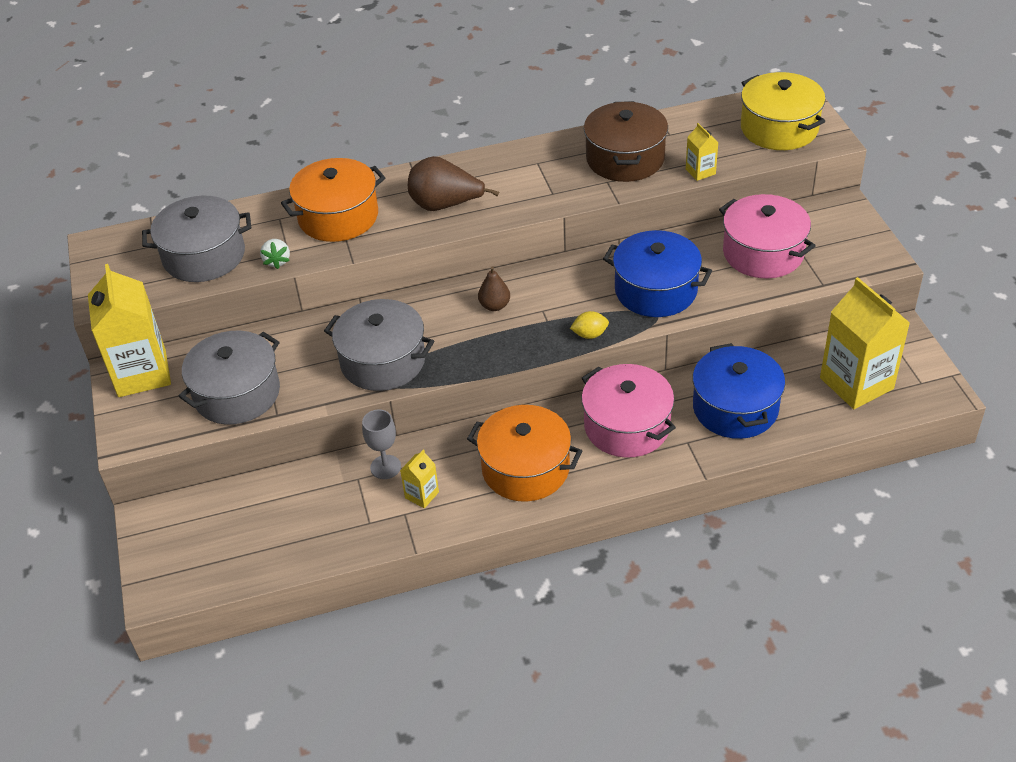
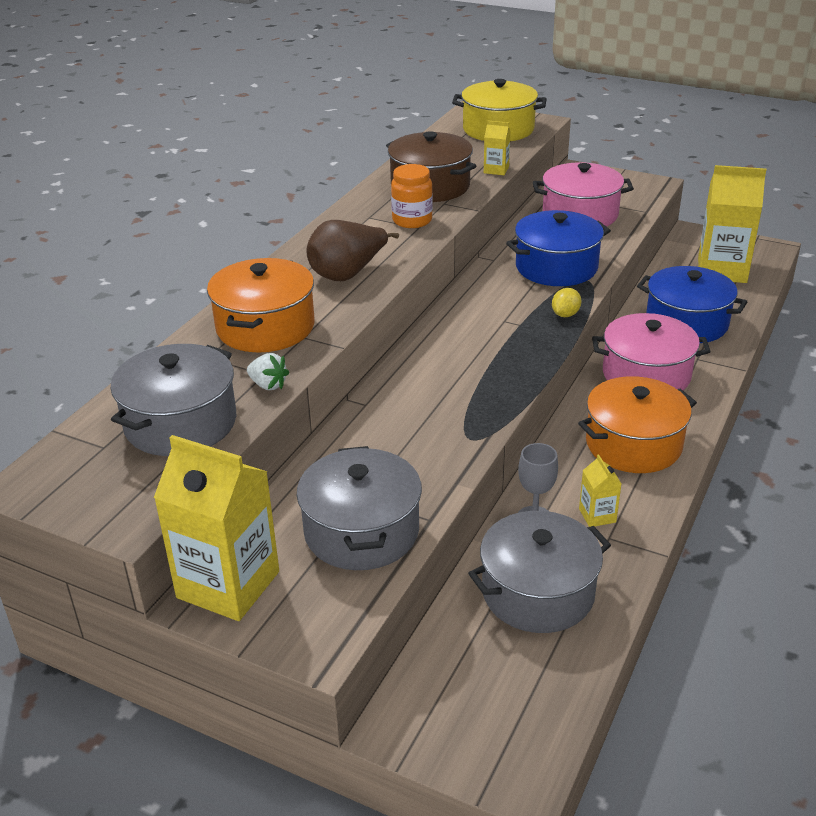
camera: 50 degrees left, 10 degrees down
(383, 361) = (447, 424): grey pot -> grey pot (538, 592)
(494, 306) = (464, 338): brown pear -> none
(558, 184) = (412, 220): none -> orange jar

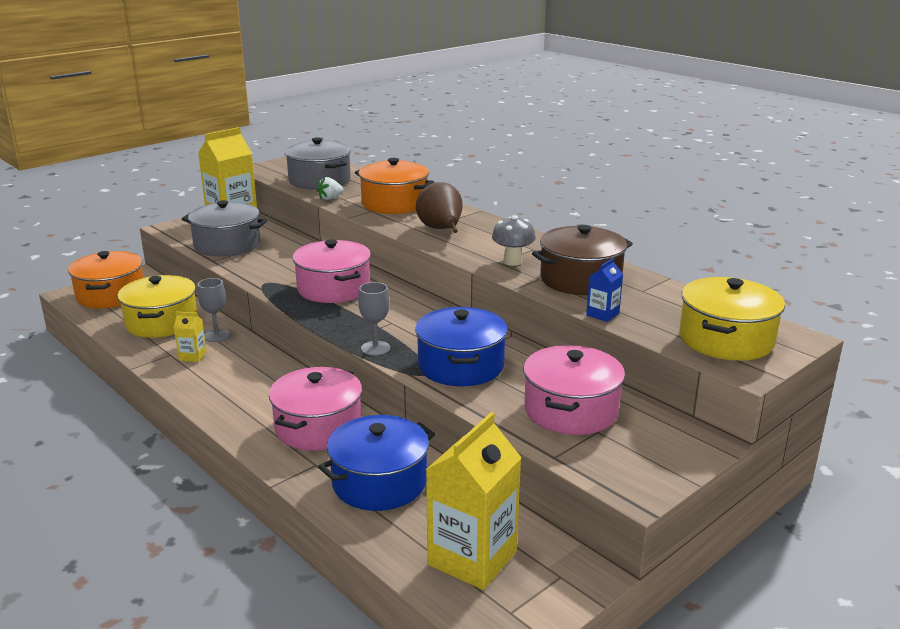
camera: 110 degrees right, 10 degrees down
(412, 220) = (512, 261): orange jar -> grey mushroom
(449, 380) = (333, 288): none -> pink pot
(496, 170) = (602, 314): yellow carton -> blue carton
(538, 592) = (161, 322): grey pot -> yellow pot
(565, 314) = (375, 348): yellow lemon -> grey goblet
(633, 444) = (241, 391): orange pot -> orange pot (111, 295)

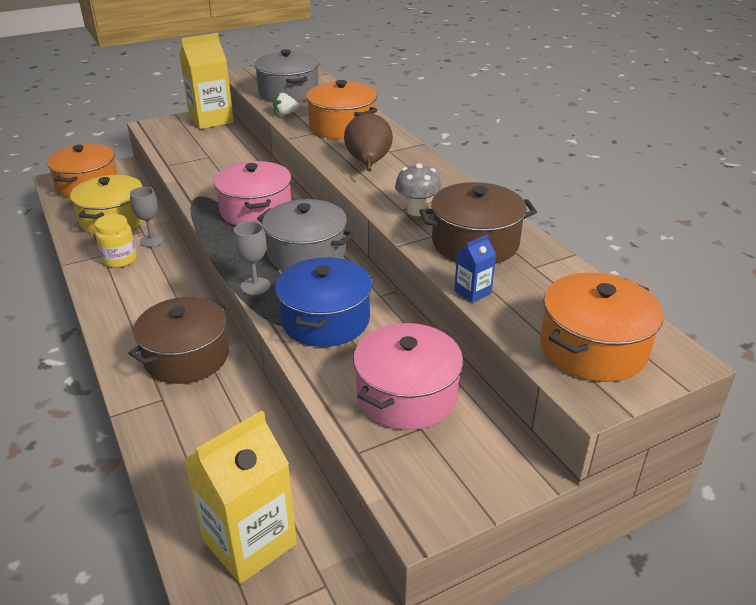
camera: 15 degrees right, 10 degrees up
(192, 356) = (120, 260): yellow carton -> yellow jar
(227, 245) = (189, 150): grey pot -> grey pot (307, 254)
(318, 427) = (186, 357): pink pot -> brown pot
(379, 482) = (209, 431): blue pot -> none
(726, 339) = (593, 348): yellow pot -> orange pot

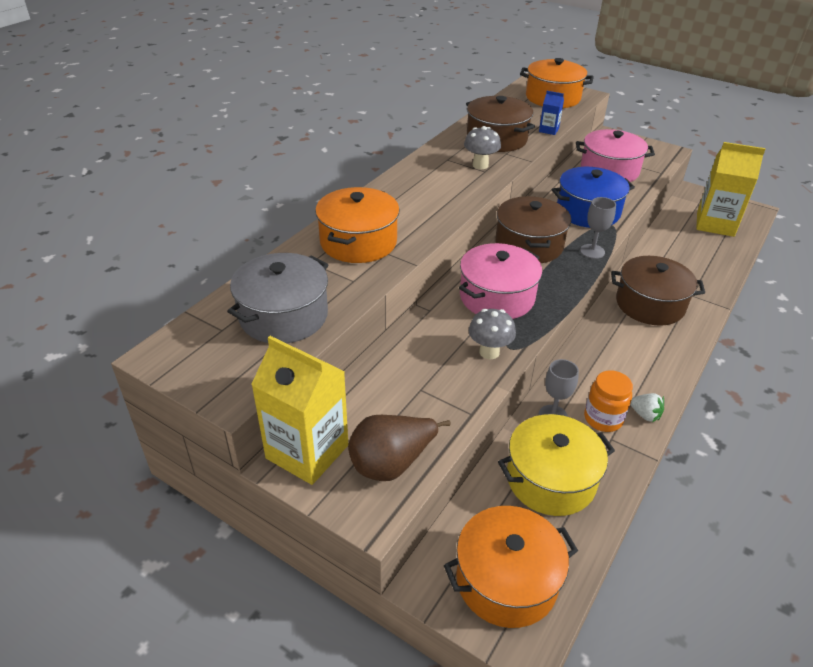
camera: 120 degrees left, 5 degrees up
(120, 260) = (603, 419): yellow jar -> orange jar
(205, 187) = (489, 352): none -> grey mushroom
(285, 114) = (355, 291): white strawberry -> white strawberry (645, 415)
(307, 254) = (529, 245): grey pot -> brown pot
(368, 164) = (426, 204): brown pear -> brown pear (392, 463)

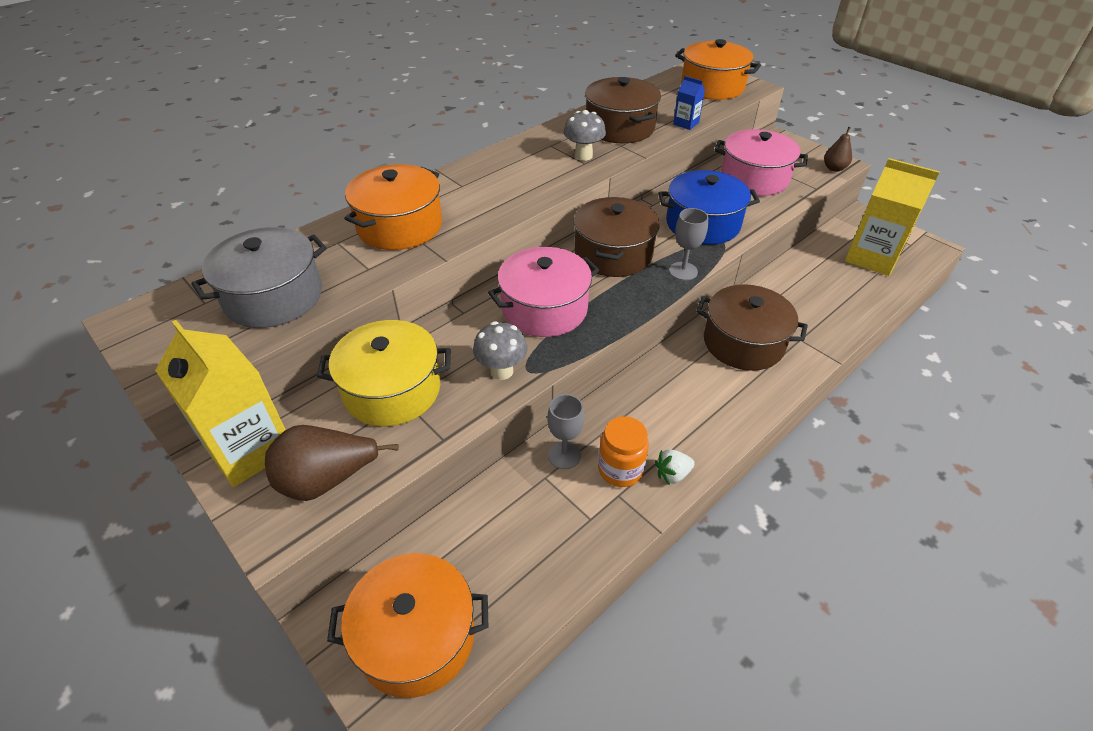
camera: 15 degrees right, 5 degrees up
(550, 479) = (525, 529): yellow pot -> yellow pot (392, 390)
(645, 415) = (672, 474): white strawberry -> white strawberry turned 105 degrees clockwise
(667, 155) = (834, 168): none -> brown pear

